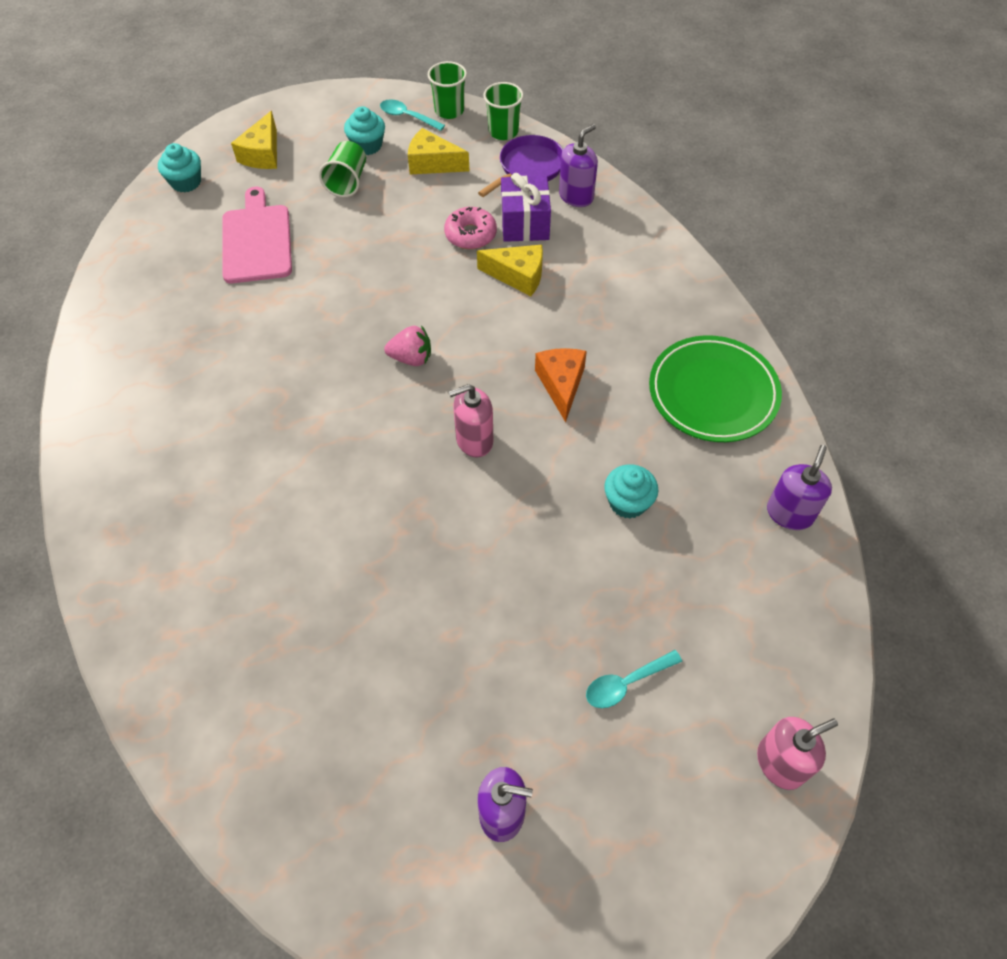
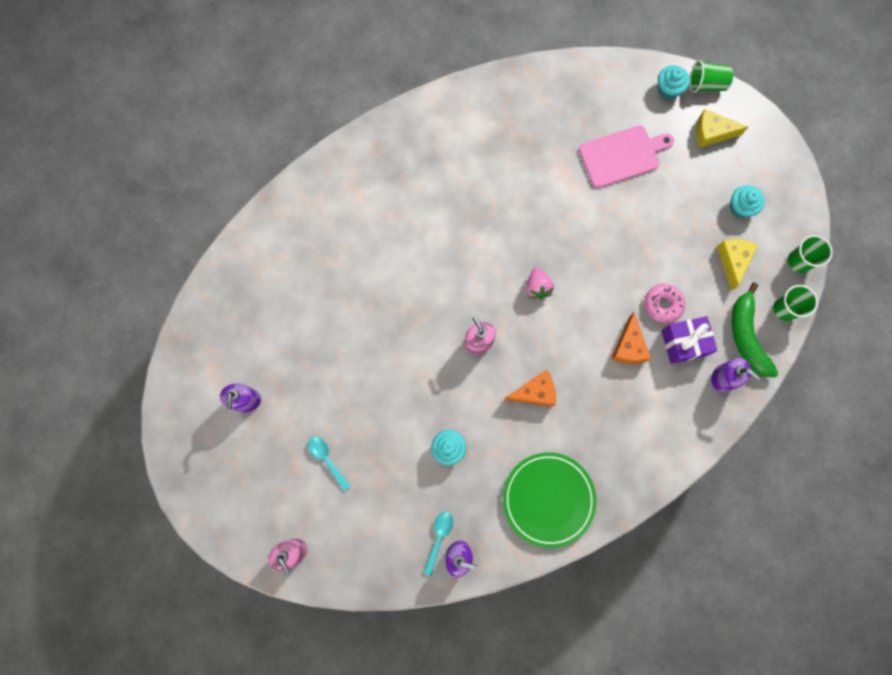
camera: 80 degrees right, 20 degrees up
(347, 182) = (697, 202): green cup -> green cup (706, 84)
(407, 117) = (782, 230): turquoise spoon -> turquoise spoon (439, 538)
(518, 276) = (628, 346): yellow cheese -> orange cheese
(528, 168) = (746, 336): purple pan -> green banana

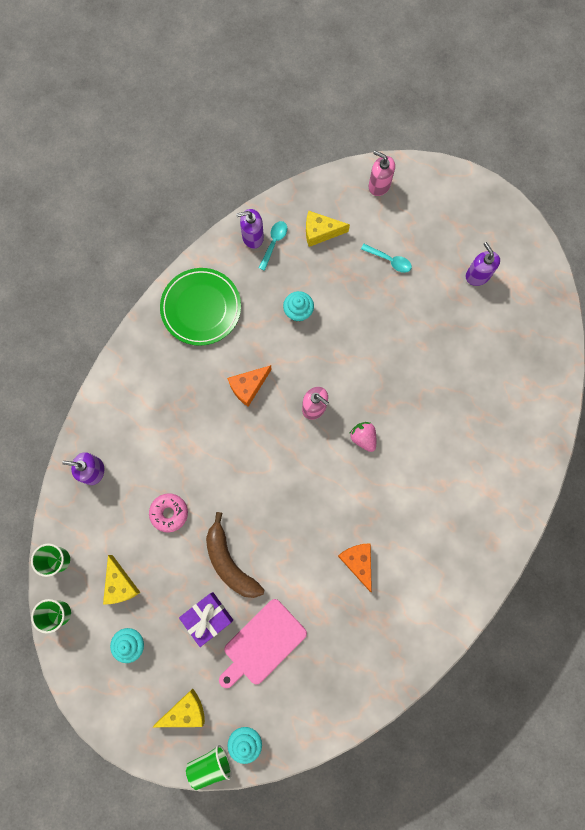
camera: 155 degrees right, 0 degrees up
(383, 527) = (320, 232): none -> yellow cheese
(439, 538) = (274, 243): turquoise spoon -> turquoise spoon turned 150 degrees counterclockwise
(538, 287) = (285, 478): pink strawberry -> pink strawberry (363, 438)
(623, 235) = (229, 562): none -> brown banana
(628, 346) = (185, 461): orange cheese -> orange cheese (358, 562)
(684, 343) = (138, 487): purple gift -> purple gift (208, 617)
(746, 336) = (85, 518): green banana -> none

